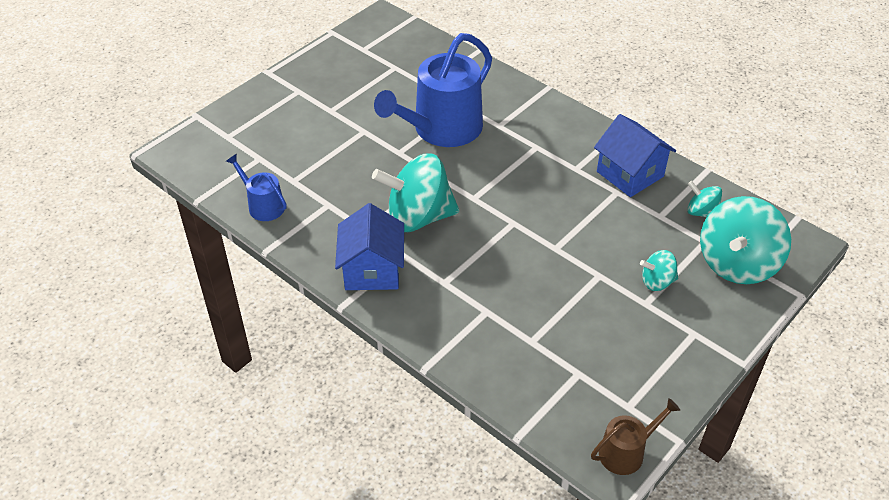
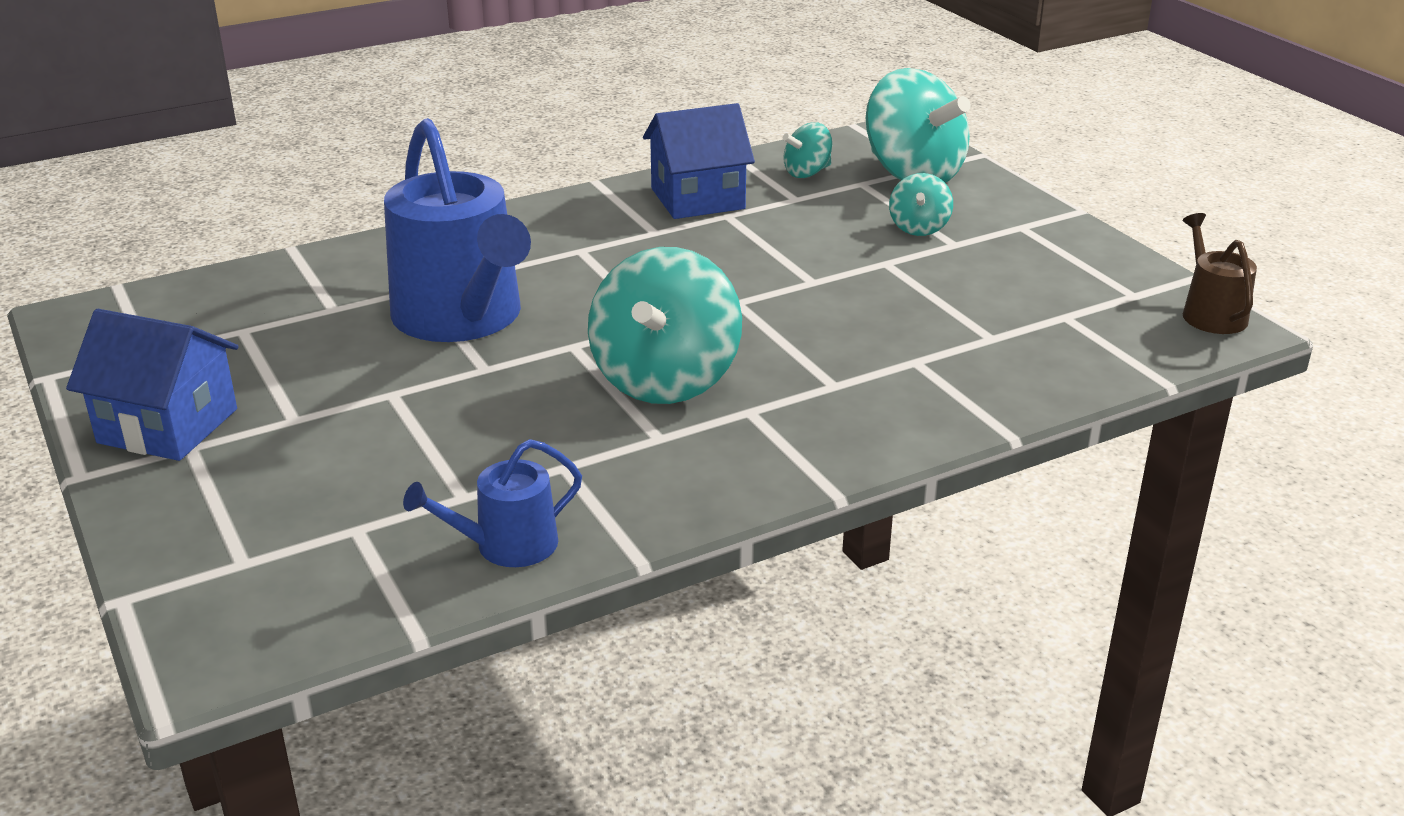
camera: 70 degrees left, 15 degrees down
(372, 270) = (767, 448): blue house -> blue house (168, 426)

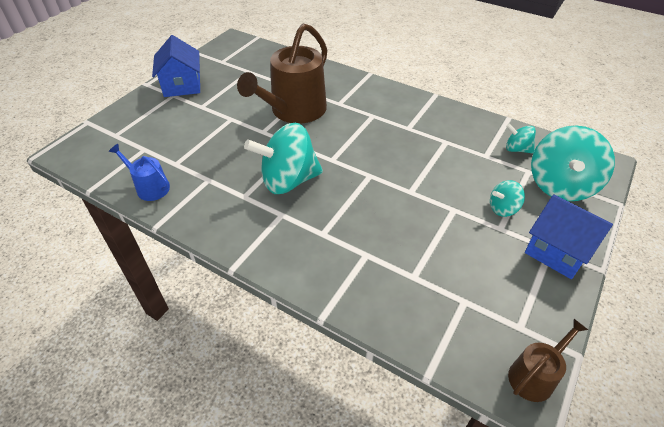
camera: 60 degrees right, 15 degrees up
(462, 318) = (294, 111): blue watering can -> brown watering can
(697, 199) = (451, 127): blue house -> blue house (557, 251)

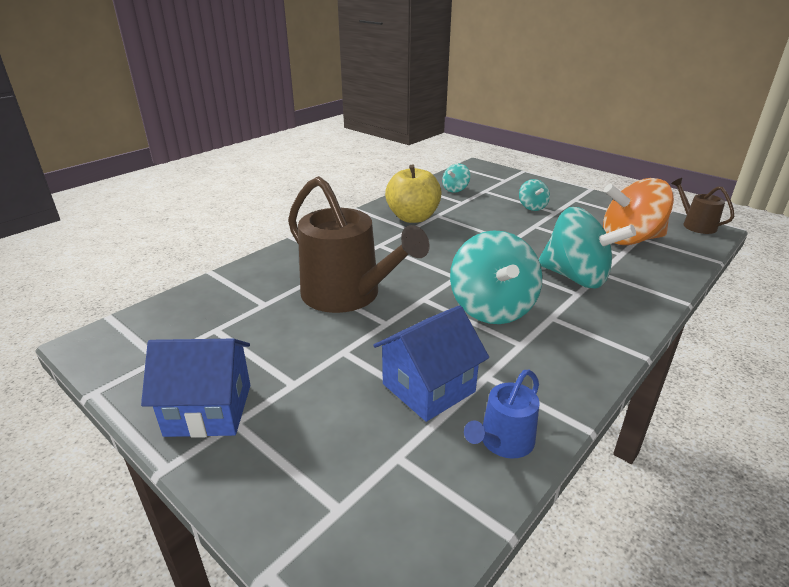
camera: 80 degrees left, 15 degrees down
(432, 127) = (413, 218): none -> yellow apple
(453, 290) = (630, 239): none -> orange spinning top
(557, 251) = (576, 197): blue house -> blue house (428, 388)
(560, 185) = (503, 183): turquoise spinning top -> turquoise spinning top (576, 277)

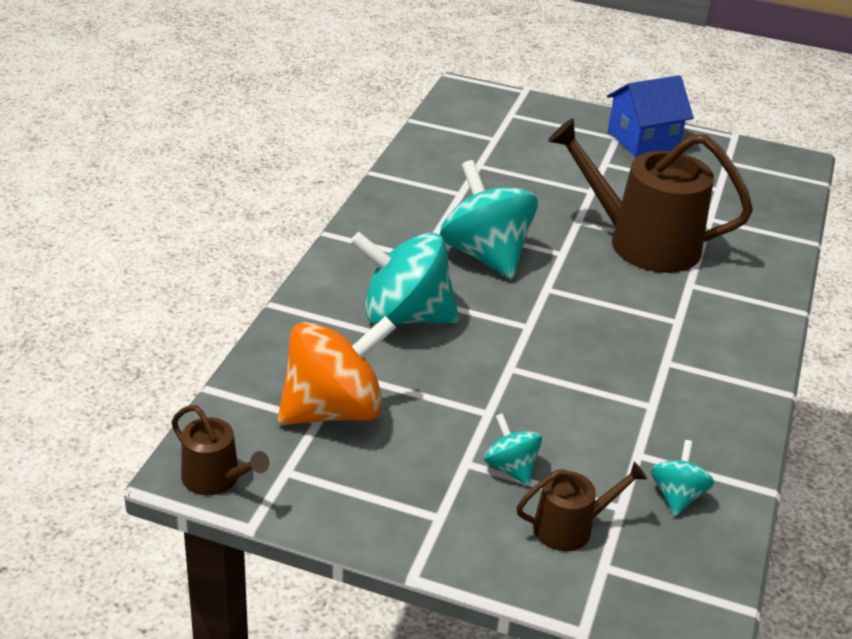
camera: 155 degrees right, 5 degrees up
(413, 218) = (683, 389): yellow apple -> none
(428, 388) = (501, 177): blue house -> none
(503, 441) = (429, 156): blue watering can -> none
(513, 189) = (570, 527): none -> brown watering can

